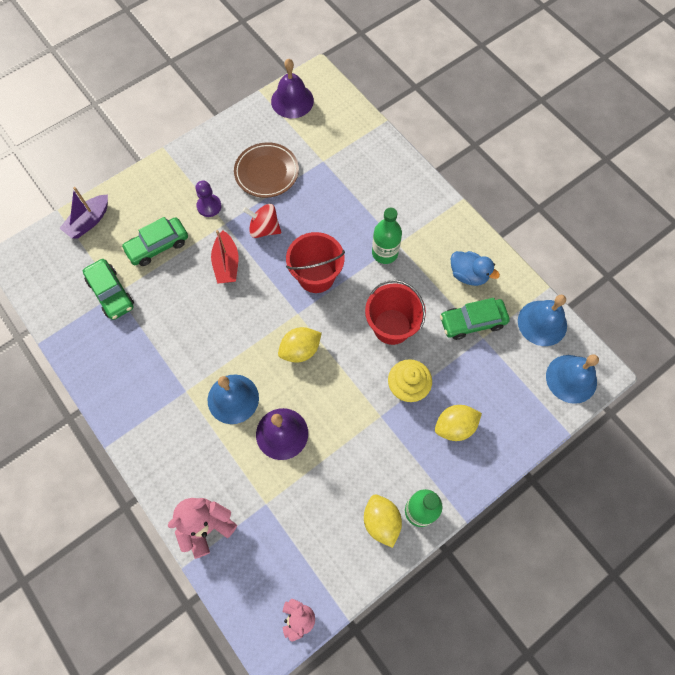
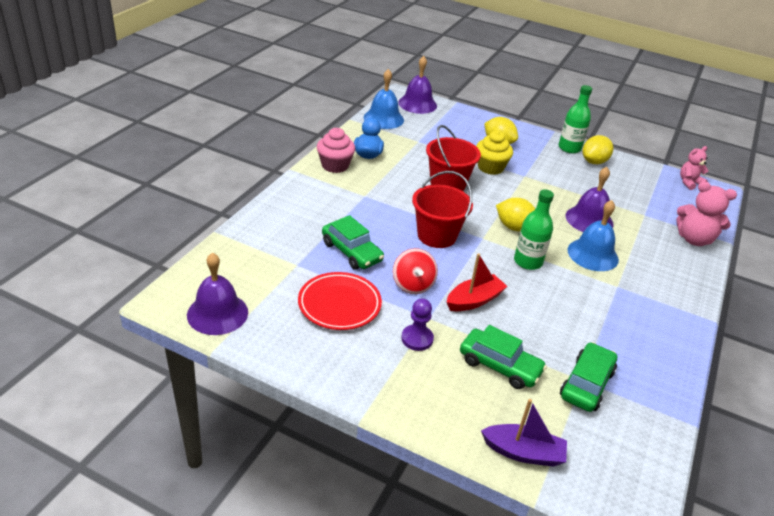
camera: 120 degrees left, 30 degrees down
(266, 172) = (339, 304): brown plate -> red plate
(385, 253) = (380, 201): green bottle -> green bottle (528, 262)
(456, 237) = (335, 165): none -> pink cupcake
(472, 322) = (409, 147): green car -> green car (351, 252)
(571, 378) = (417, 104): blue bell -> purple bell

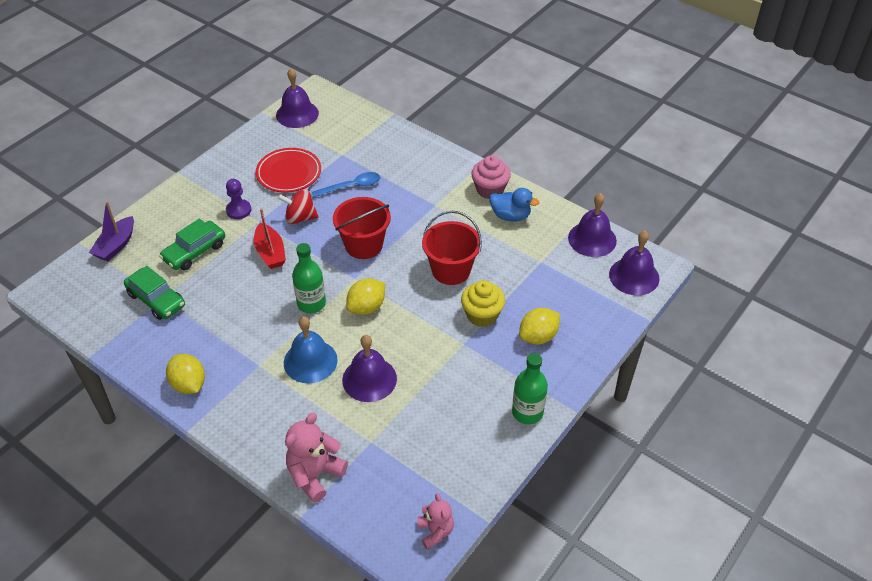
camera: 105 degrees right, 10 degrees up
(351, 252) = (351, 186): green car -> blue spoon
(383, 118) = (592, 239): blue bell -> purple bell
(594, 162) = (492, 429): yellow lemon -> yellow lemon (189, 384)

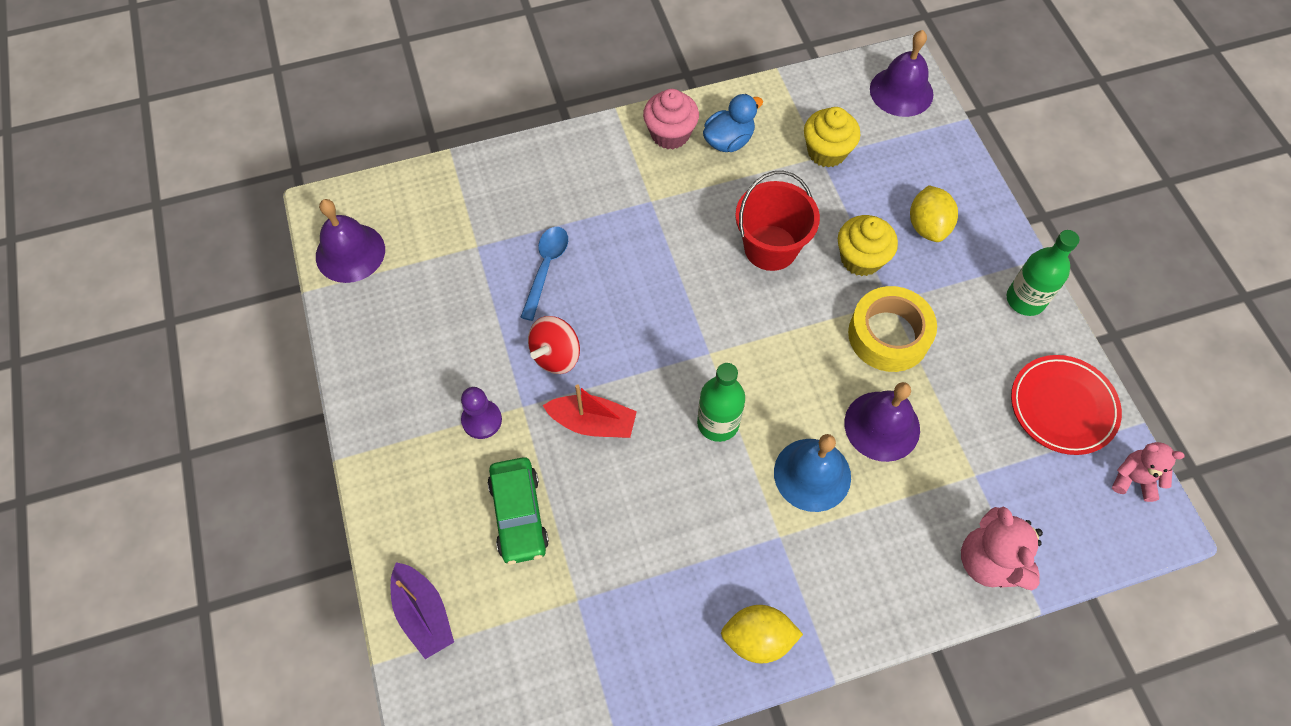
camera: 55 degrees left, 15 degrees up
(156, 300) = (574, 608): green car -> none
(289, 173) = (460, 324): red plate -> red plate (1062, 407)
(364, 245) = (661, 312): red bucket -> none
(366, 307) = (767, 366): yellow lemon -> none
(437, 353) = (888, 335): none -> yellow tape
(547, 262) = (826, 152): none -> yellow cupcake
(592, 239) = (821, 92): purple bell -> none

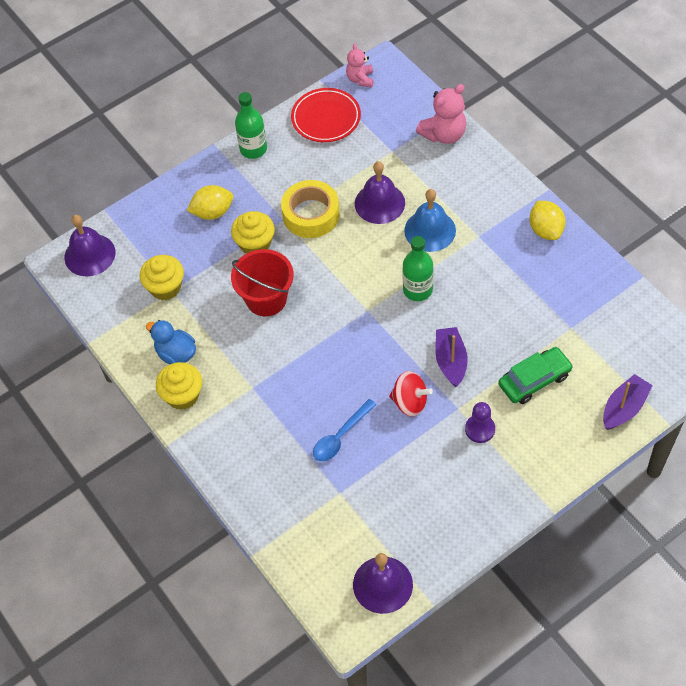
camera: 105 degrees left, 5 degrees down
(546, 268) = (340, 436): blue spoon -> blue spoon turned 45 degrees counterclockwise
(593, 423) = (450, 361): red boat -> purple boat
(670, 134) = (182, 395): pink cupcake -> yellow cupcake

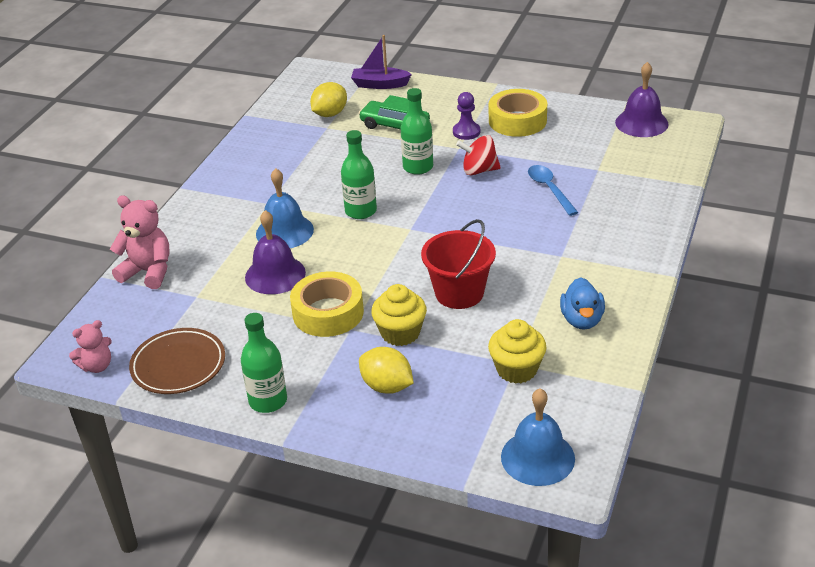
camera: 125 degrees left, 20 degrees down
(90, 255) = (537, 457): purple bell -> blue bell
(182, 395) = (618, 292): yellow cupcake -> none
(326, 118) = (178, 365): red plate -> brown plate
(340, 436) = (550, 189): blue spoon -> blue spoon turned 120 degrees counterclockwise
(410, 402) = (479, 170): red spinning top -> red spinning top turned 75 degrees counterclockwise
(450, 361) = (418, 167): purple boat -> green bottle
(467, 482) = (517, 121): none -> yellow tape
(545, 230) = (231, 172): yellow lemon -> yellow lemon (330, 114)

